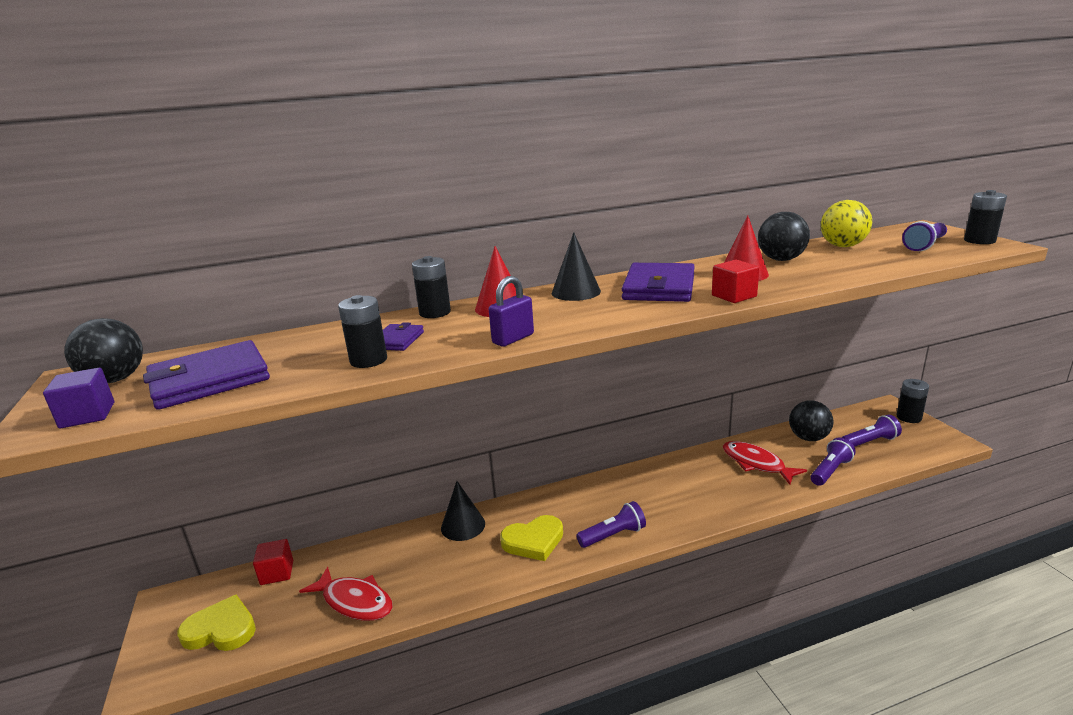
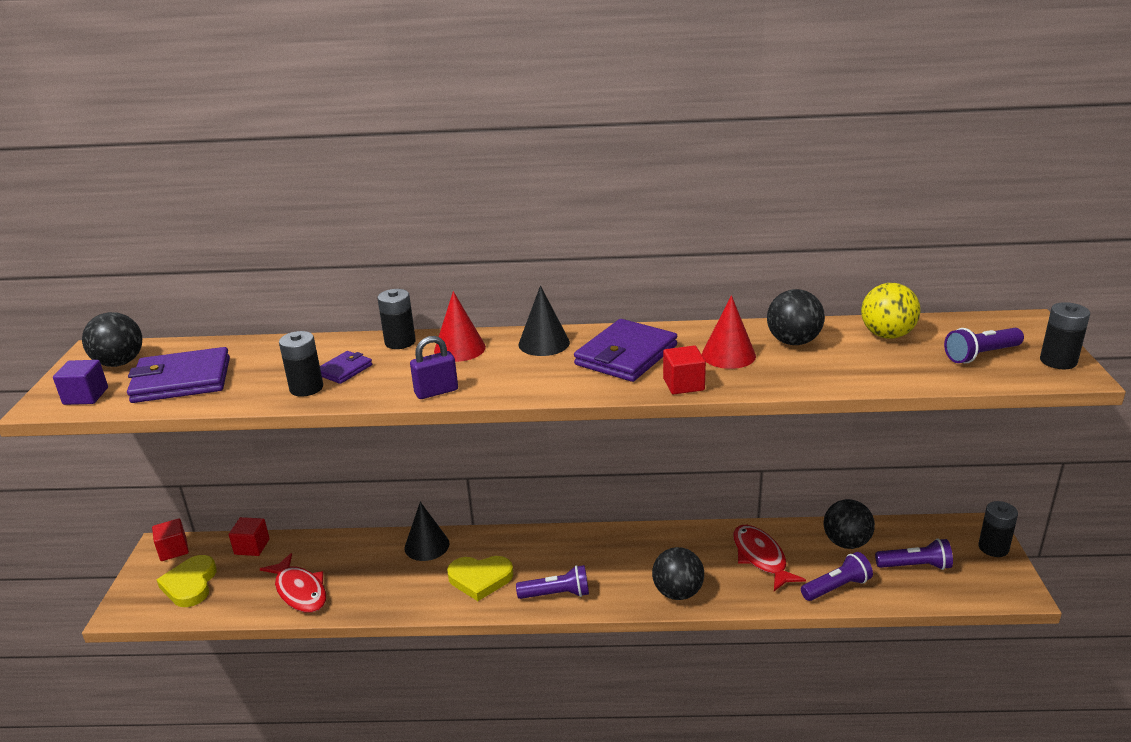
camera: 20 degrees right, 5 degrees up
(184, 599) = (173, 550): none -> red cube
(221, 629) = (190, 584): yellow heart -> yellow heart turned 120 degrees counterclockwise
(714, 506) = (677, 592): none -> black ball

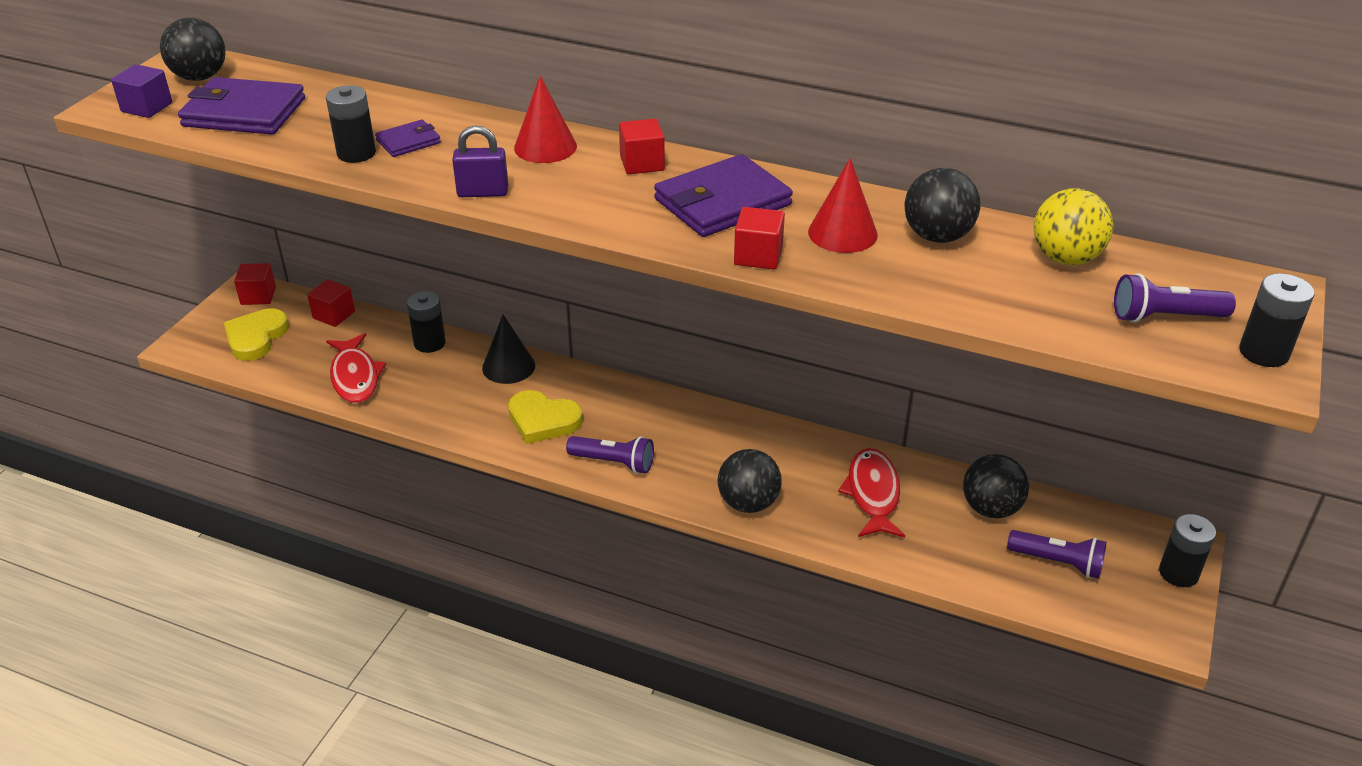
camera: 20 degrees right, 10 degrees up
(400, 342) = (488, 122): black battery -> black battery (429, 343)
(544, 343) = (642, 163): black cone -> red cube
(837, 587) = (940, 556): purple flashlight -> none

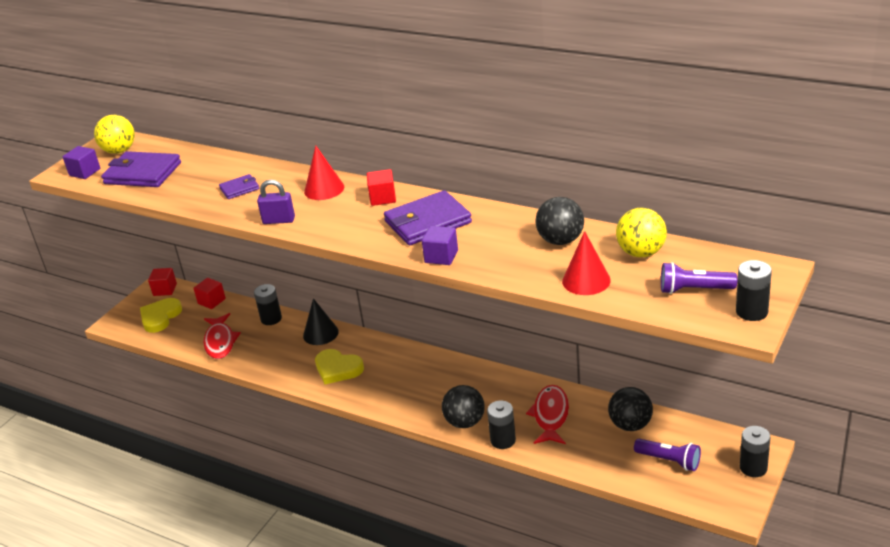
camera: 10 degrees right, 5 degrees down
(200, 77) = (119, 151): black ball -> yellow ball
(356, 153) = (206, 197): black battery -> black battery (503, 440)
(614, 463) = (380, 396): purple flashlight -> none
(758, 256) = (441, 256): red cube -> purple cube
(842, 233) = (499, 240): red cone -> red cone (586, 280)

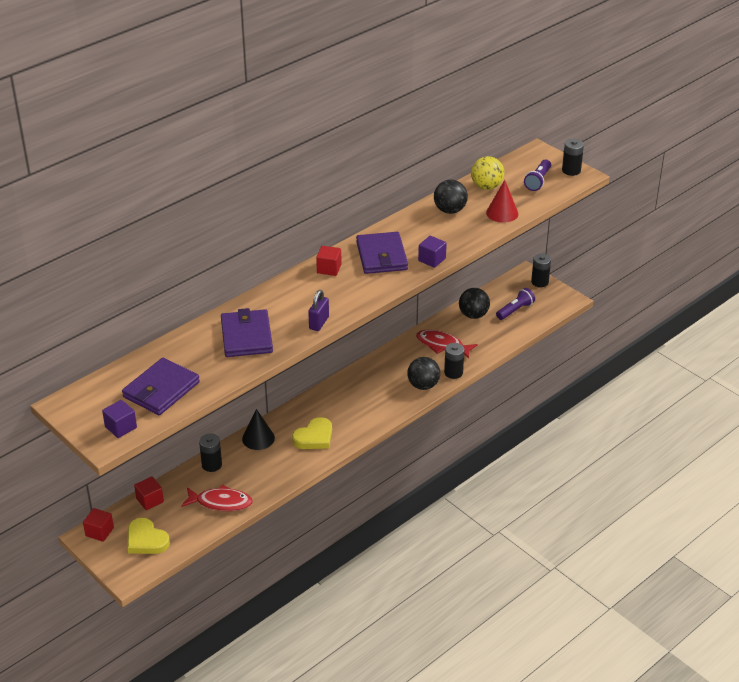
camera: 75 degrees left, 5 degrees up
(119, 151) = (97, 401): yellow ball -> none
(239, 189) = (246, 336): purple wallet -> purple wallet, size x1.95
(324, 189) = (289, 293): red cone -> none

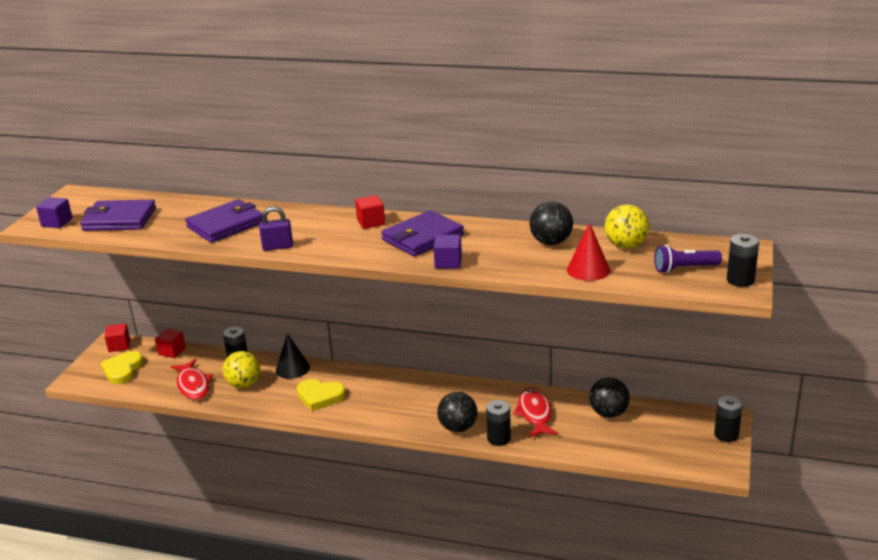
camera: 60 degrees right, 10 degrees down
(252, 472) = (244, 384): none -> yellow ball
(515, 310) = (653, 438): purple flashlight -> none

